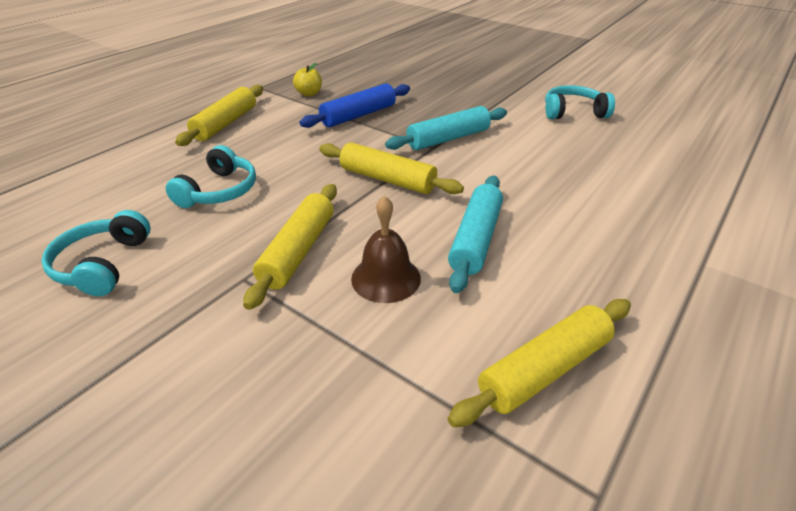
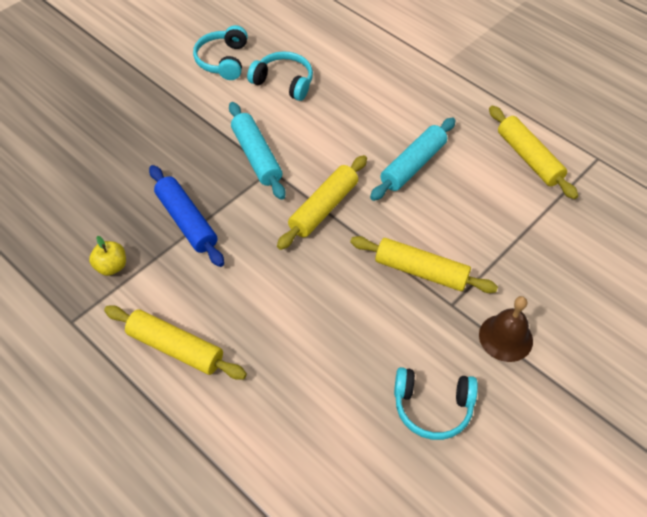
camera: 85 degrees left, 15 degrees up
(219, 191) = (326, 336): turquoise headphones -> turquoise headphones (284, 82)
(386, 278) = (453, 220): brown bell -> brown bell (505, 337)
(476, 239) = (412, 165): turquoise rolling pin -> turquoise rolling pin turned 75 degrees counterclockwise

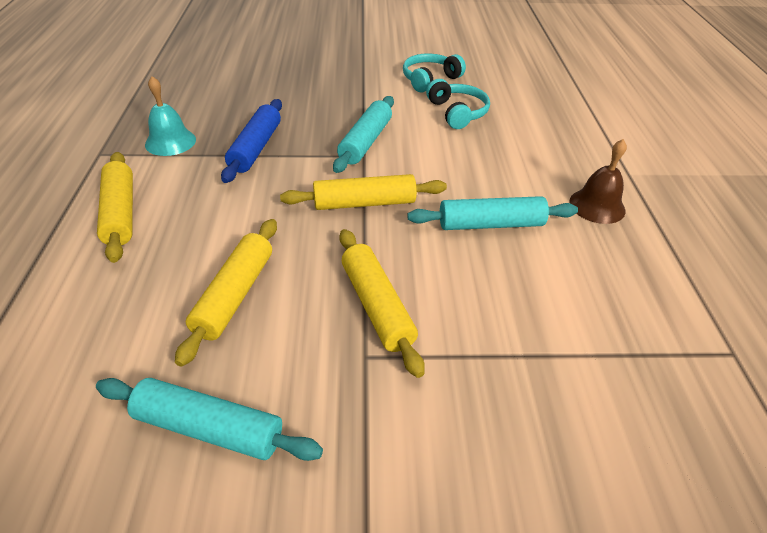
camera: 45 degrees right, 10 degrees down
(111, 267) = (170, 142): yellow apple -> turquoise bell
(432, 407) = (209, 428): turquoise headphones -> turquoise rolling pin
(505, 337) = (375, 434): brown bell -> brown bell (597, 206)
(529, 158) = (632, 296): yellow rolling pin -> yellow rolling pin (235, 295)

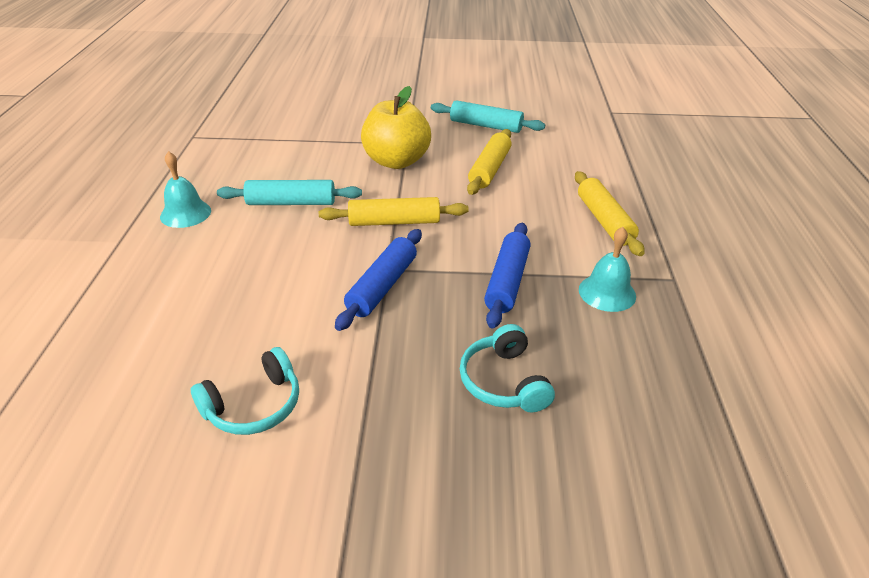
camera: 175 degrees left, 5 degrees down
(365, 142) = (382, 286): turquoise rolling pin -> blue rolling pin
(376, 306) = (396, 161): yellow rolling pin -> yellow apple
(457, 112) = (249, 330): turquoise headphones -> turquoise headphones (503, 381)
(597, 206) = (185, 213): brown bell -> turquoise bell

